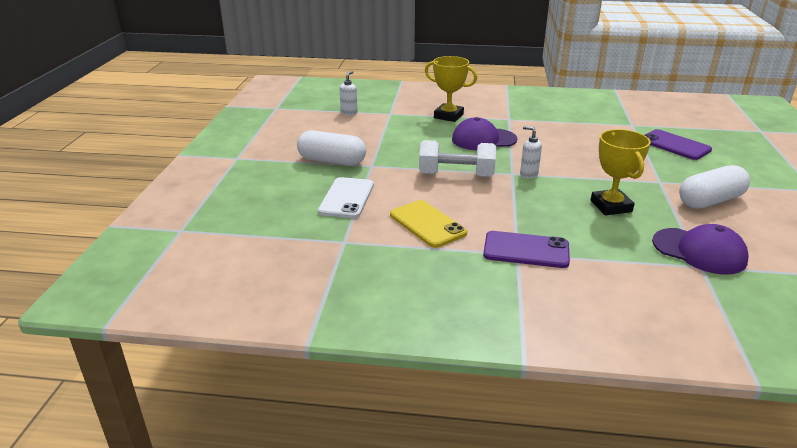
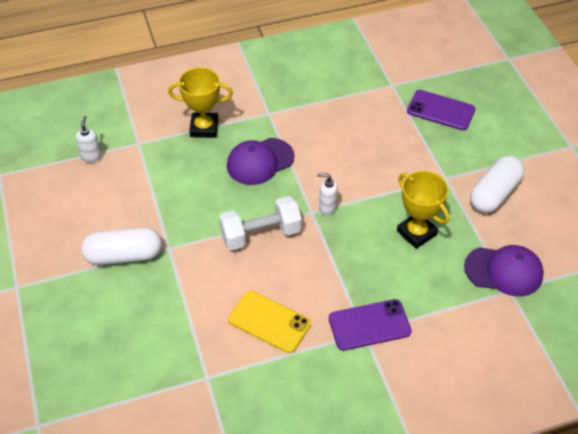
camera: 25 degrees left, 20 degrees up
(347, 198) = (173, 312): white phone -> none

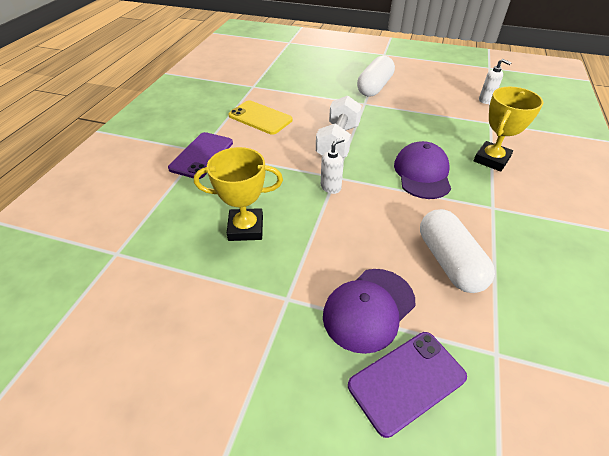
camera: 125 degrees right, 5 degrees down
(269, 322) = (260, 118): yellow phone -> yellow phone turned 60 degrees clockwise
(494, 193) = (221, 331): white capsule -> white capsule (449, 261)
(504, 271) = (136, 263): purple cap -> purple cap (368, 309)

